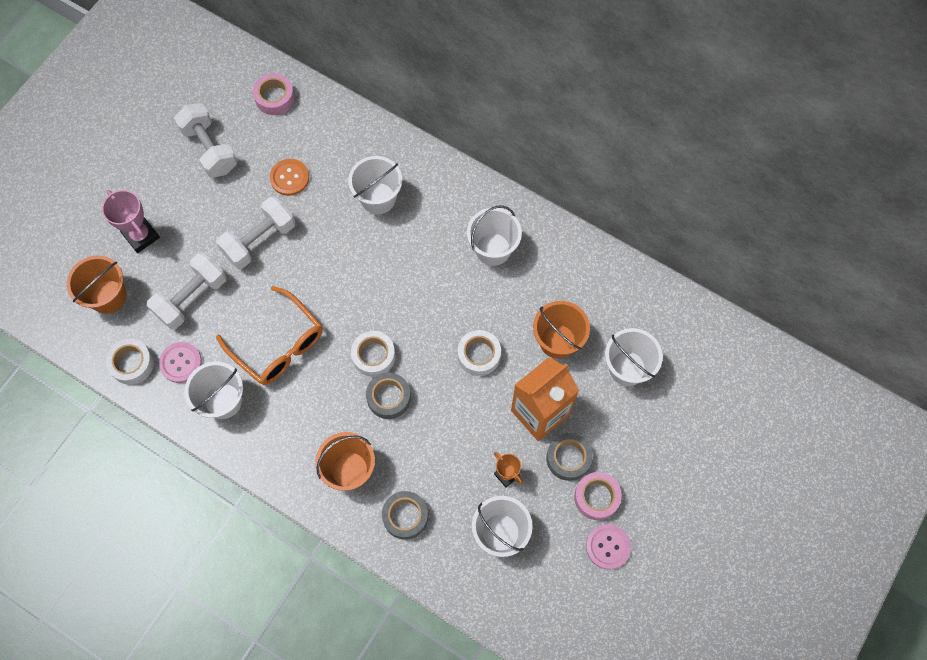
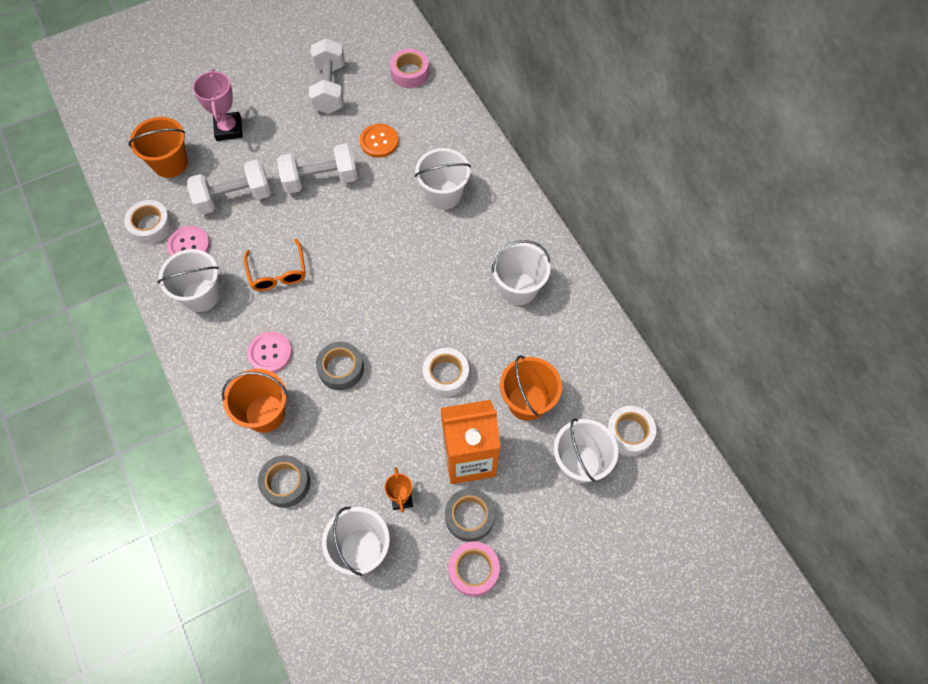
camera: 30 degrees right, 5 degrees down
(278, 345) = (278, 273): orange glasses -> orange glasses, size x0.66
(373, 356) = (352, 325): white tape -> white tape (629, 433)
(608, 547) = (455, 625): pink button -> pink button (270, 353)

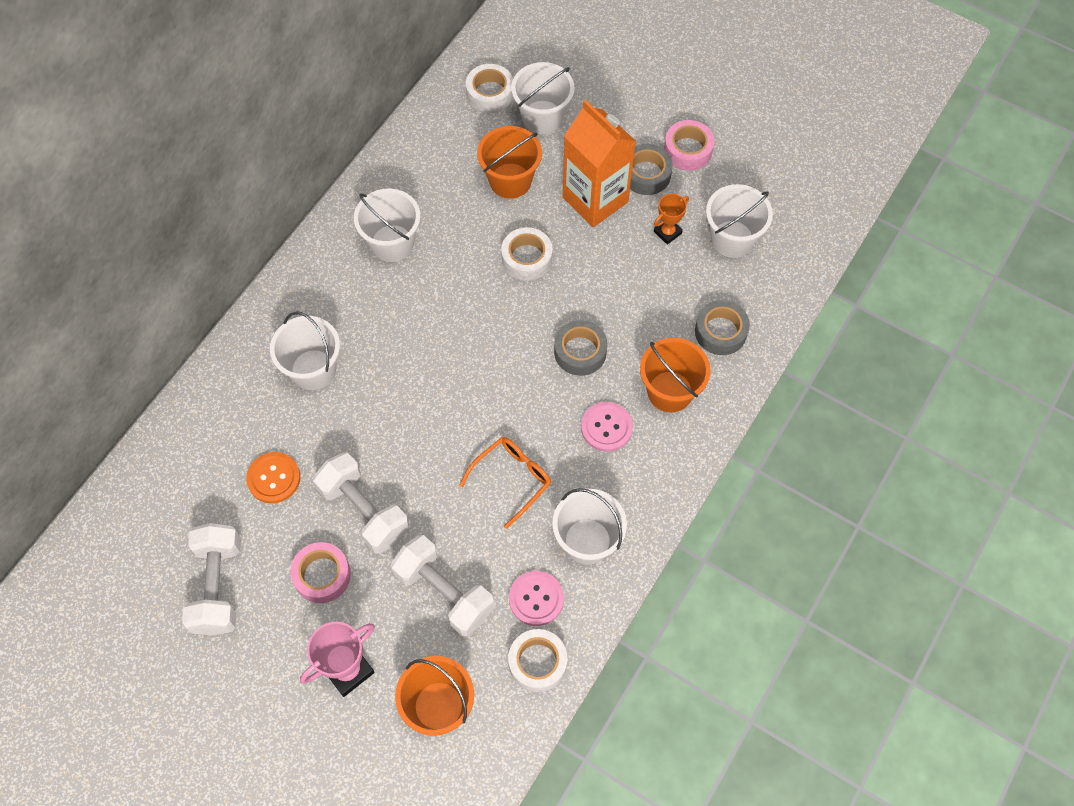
camera: 120 degrees left, 0 degrees up
(329, 88) = (218, 586): white dumbbell -> white dumbbell turned 60 degrees counterclockwise
(410, 73) = (145, 504): pink tape -> pink tape (322, 575)

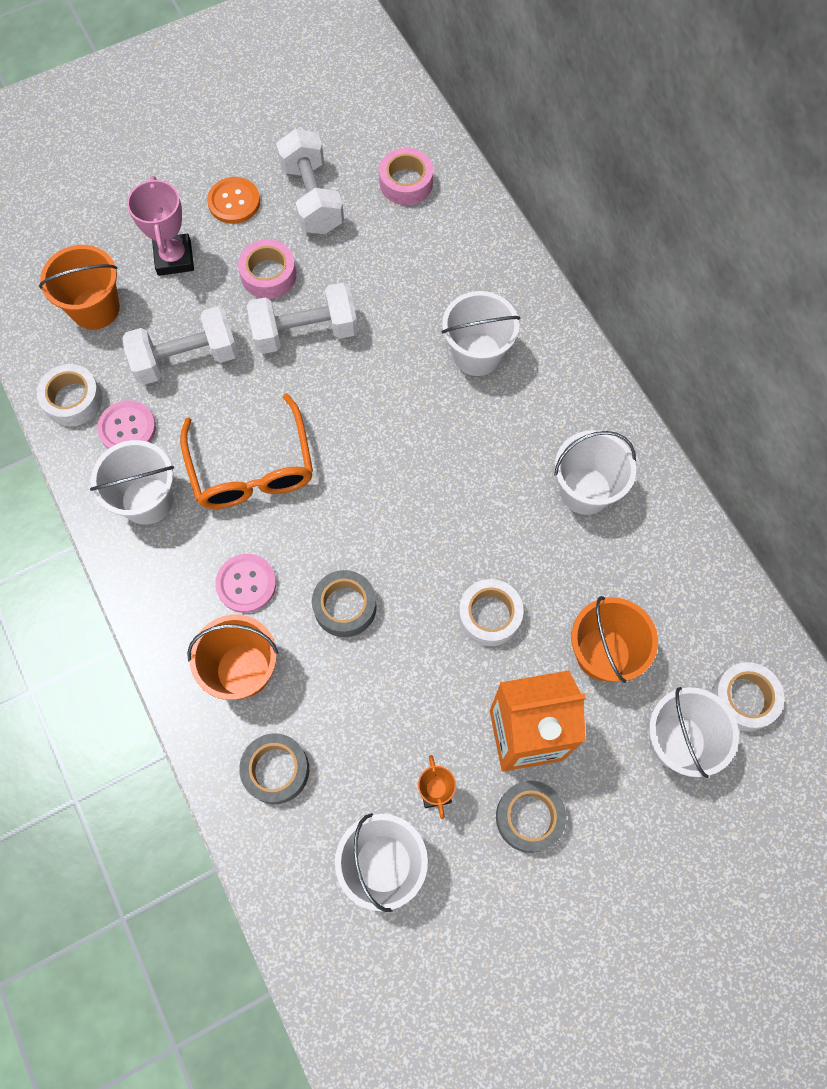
camera: 120 degrees right, 5 degrees up
(218, 586) = (312, 198): white dumbbell -> white dumbbell turned 45 degrees clockwise
(274, 478) = (384, 276): orange button -> orange button (234, 202)
(512, 479) = (252, 468): orange glasses -> orange glasses, size x1.52
(688, 150) = (537, 892): pink tape -> pink tape (406, 183)

